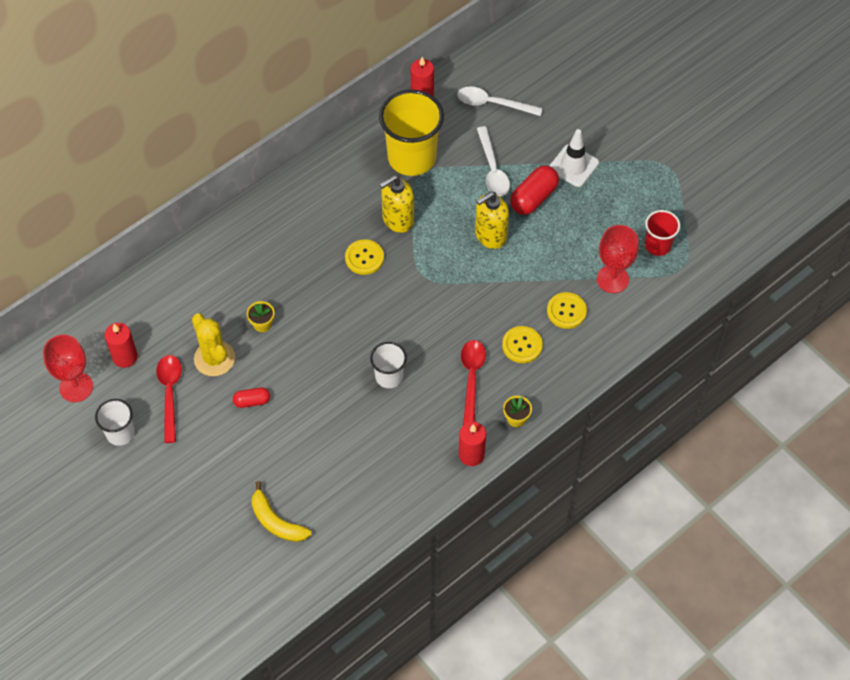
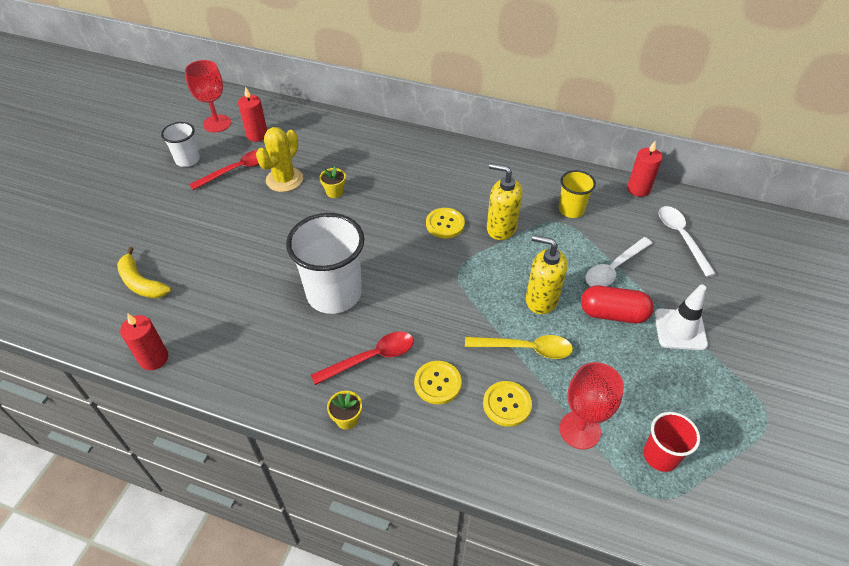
camera: 60 degrees right, 10 degrees down
(252, 401) = (256, 217): red capsule -> none
(276, 521) = (141, 283): yellow banana -> yellow banana turned 60 degrees counterclockwise
(389, 376) = (334, 294): white cup -> white cup, size x1.88
(412, 157) = (571, 210): yellow cup -> yellow cup, size x0.53
(471, 455) = (282, 398): red candle -> red candle (154, 358)
(528, 272) = (525, 349): none -> yellow spoon

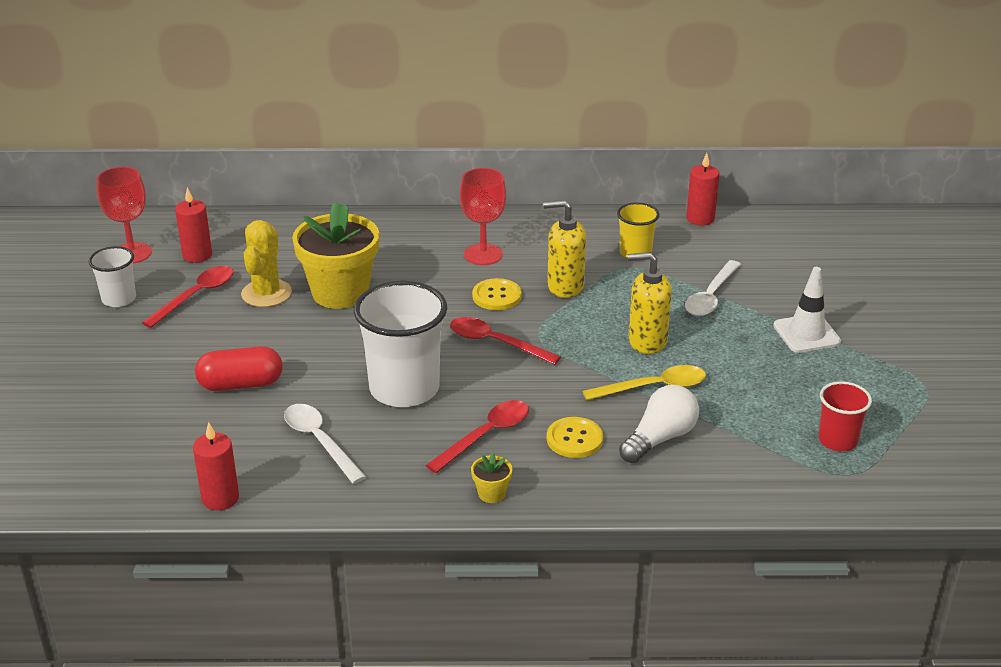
camera: 20 degrees left, 15 degrees down
(141, 283) = (149, 433): yellow banana -> none
(334, 192) = (340, 293): yellow flower pot -> yellow flower pot, size x2.49
(423, 268) = (496, 343): none -> red spoon
(507, 404) = (660, 438): yellow button -> white light bulb
(580, 430) = (747, 440): red goblet -> red goblet (483, 254)
(613, 314) = (730, 336): red capsule -> red capsule (241, 384)
(681, 238) = (769, 254): white spoon -> white spoon (320, 441)

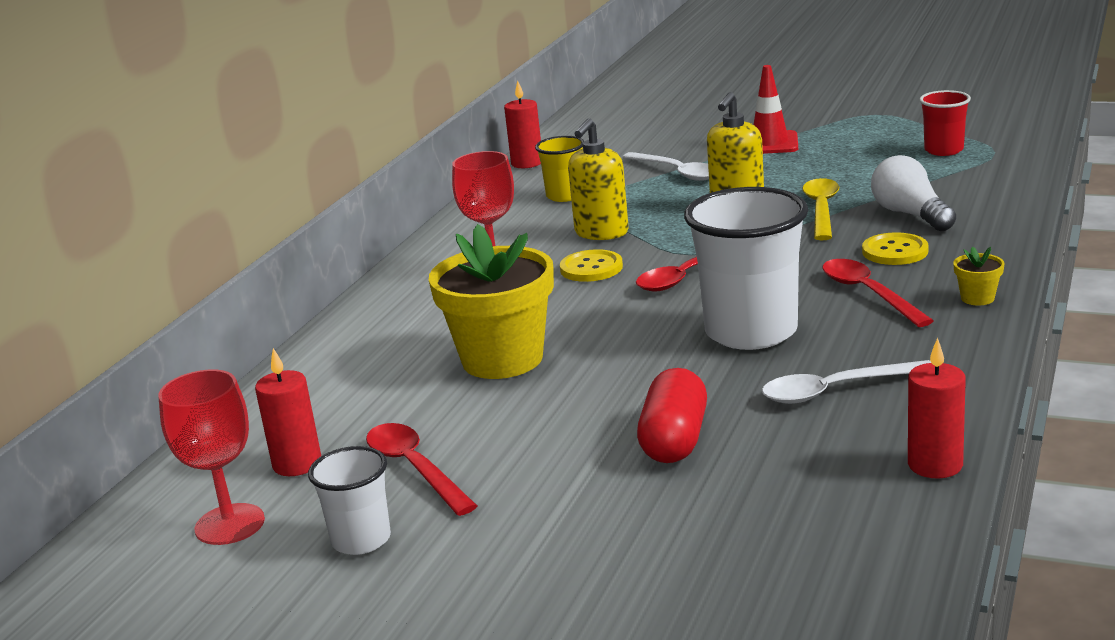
camera: 65 degrees left, 10 degrees down
(266, 293) = (458, 412): yellow cactus -> none
(806, 334) = (769, 143): white traffic cone -> red traffic cone

